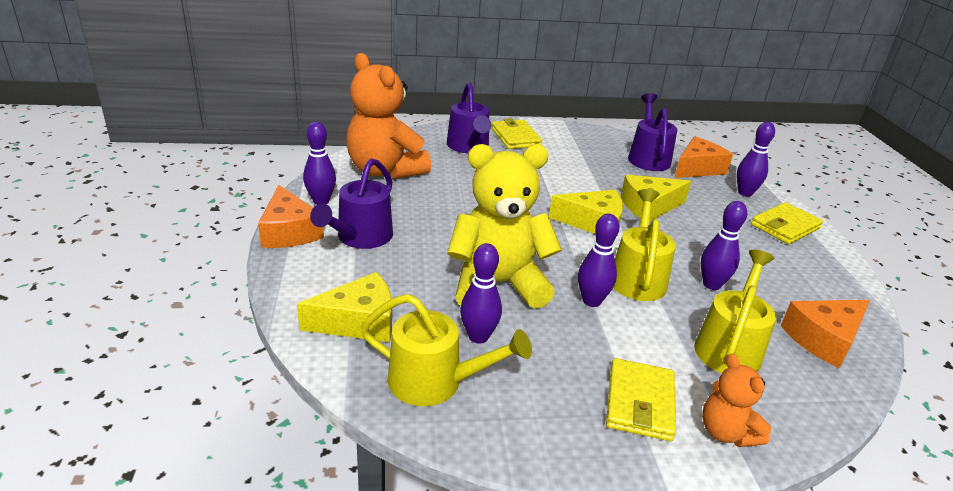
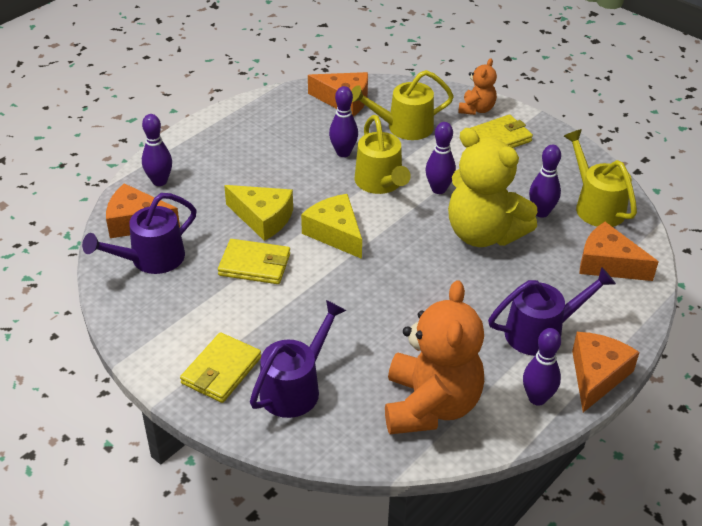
camera: 130 degrees left, 10 degrees up
(358, 322) = (608, 264): yellow cheese -> orange cheese
(637, 277) = (381, 183): yellow watering can -> yellow watering can turned 75 degrees counterclockwise
(785, 226) = (202, 147): yellow wallet -> yellow wallet (254, 265)

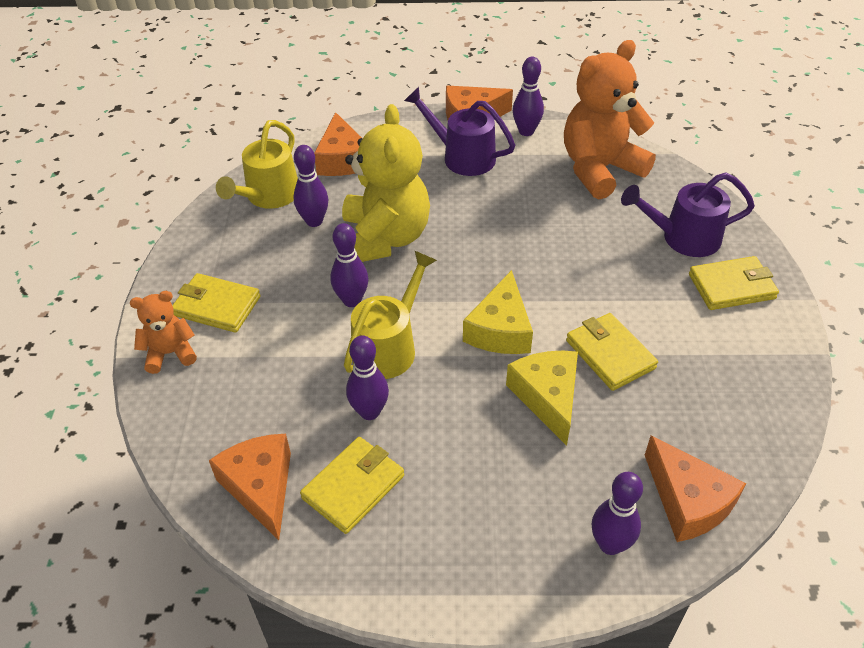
camera: 130 degrees left, 5 degrees up
(150, 259) = (710, 438): purple watering can -> none
(305, 125) = (353, 487): none -> yellow wallet
(403, 127) = (267, 392): yellow watering can -> none

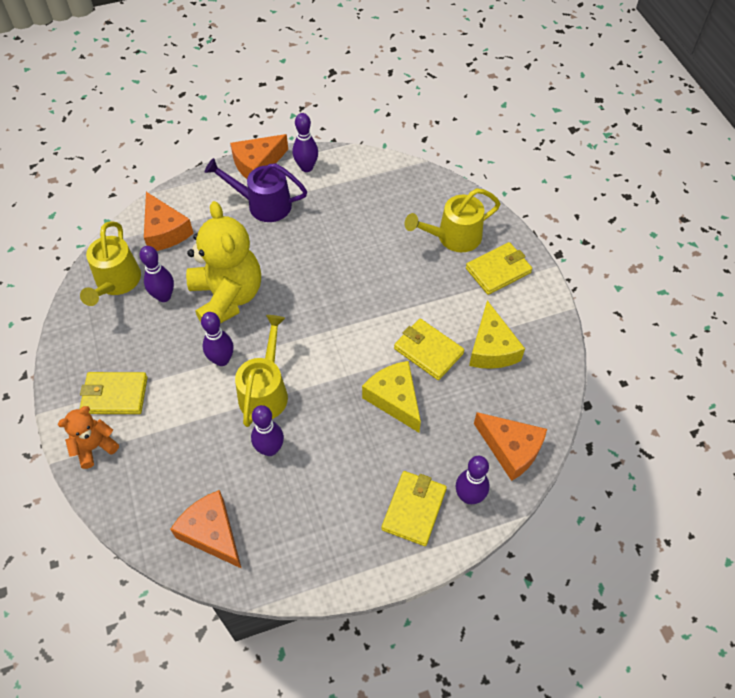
camera: 20 degrees left, 10 degrees up
(353, 487) = (280, 511): yellow wallet -> yellow wallet (414, 509)
(500, 329) = (343, 353): yellow cheese -> yellow cheese (491, 348)
(600, 169) = (375, 190): orange teddy bear -> none
(682, 238) = (453, 237): purple watering can -> yellow watering can

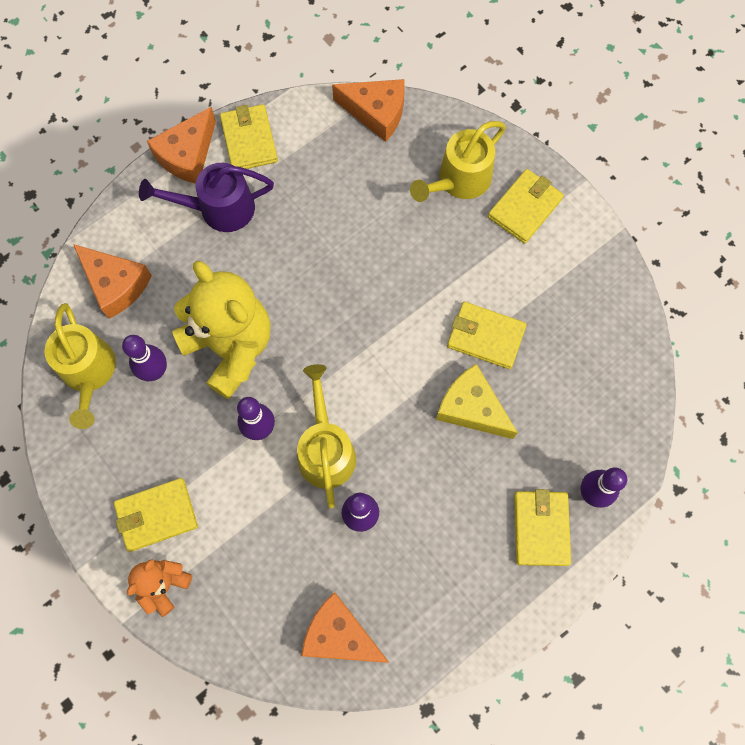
camera: 20 degrees left, 15 degrees up
(306, 167) = (249, 140): purple bowling pin -> yellow wallet
(491, 348) = (552, 309): yellow cheese -> none
(510, 449) = (615, 423): orange cheese -> orange cheese (376, 112)

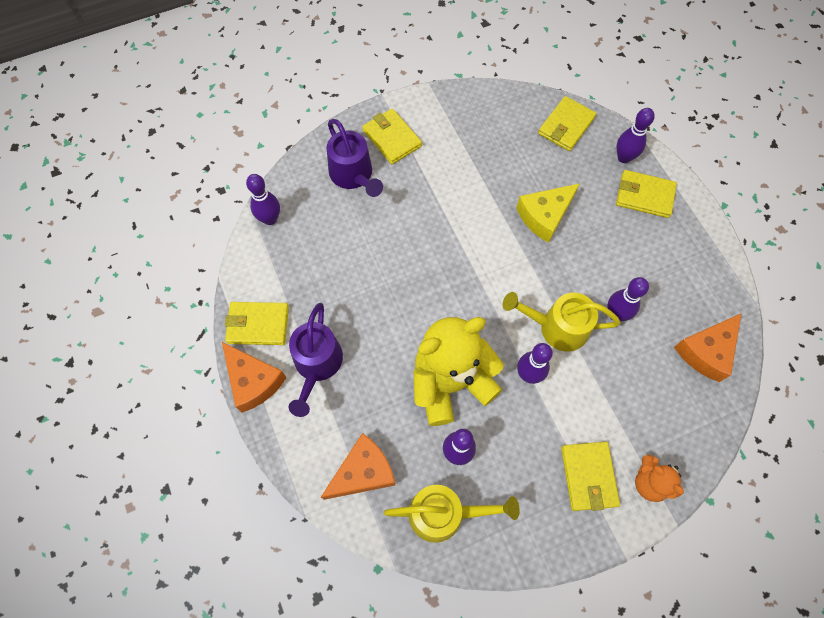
camera: 75 degrees left, 5 degrees down
(376, 112) = (270, 219): orange cheese -> purple bowling pin
(459, 181) = (354, 176): yellow watering can -> purple watering can
(485, 337) = (490, 192): yellow wallet -> yellow wallet (566, 126)

